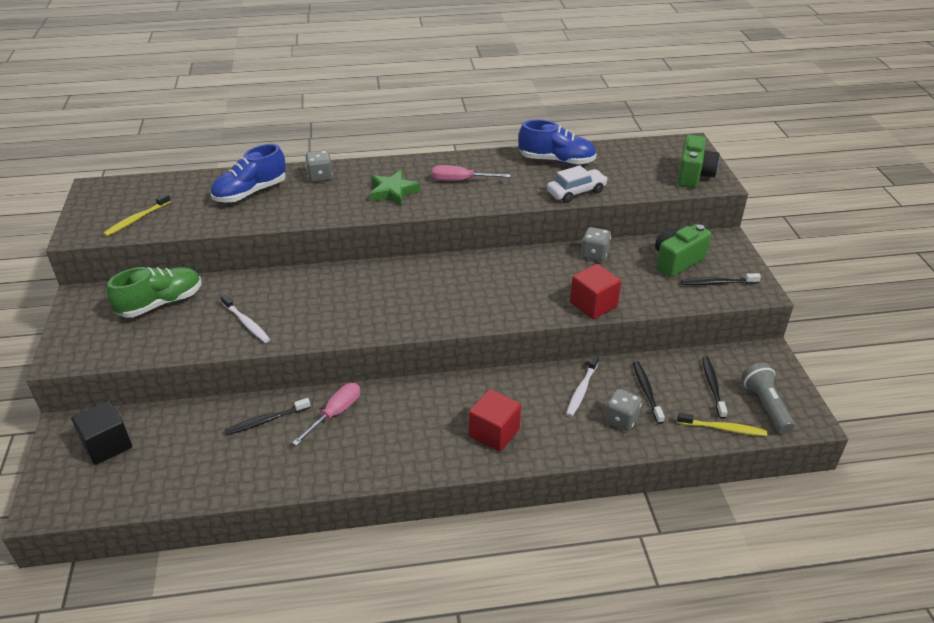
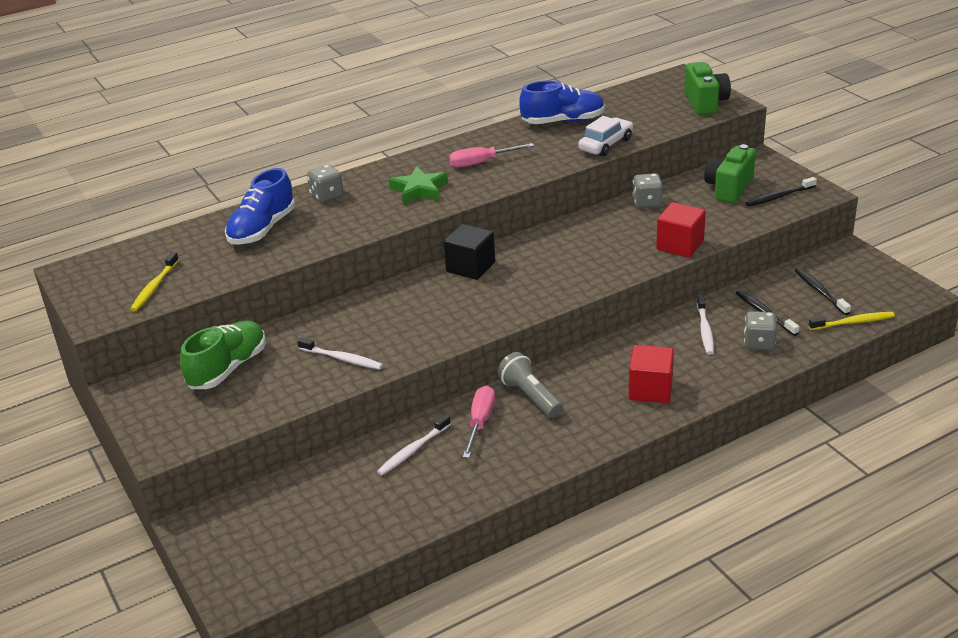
camera: 20 degrees left, 5 degrees down
(107, 445) = (257, 525): black cube -> black cube (470, 267)
(266, 420) = (413, 450): black toothbrush -> white toothbrush
(765, 405) = (876, 293): grey flashlight -> grey flashlight (530, 396)

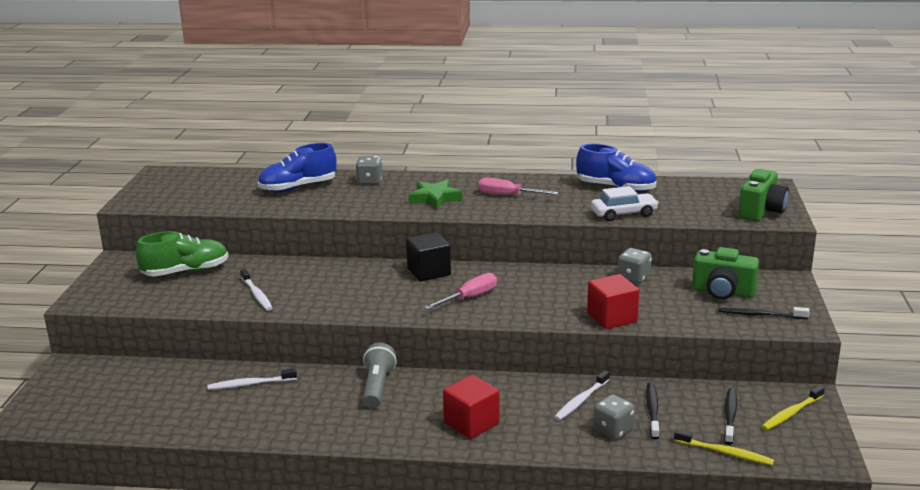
camera: 35 degrees right, 10 degrees down
(154, 287) = (185, 198): yellow toothbrush -> yellow toothbrush (791, 413)
(480, 422) = (318, 387): pink screwdriver -> pink screwdriver (469, 298)
(728, 188) = (722, 292): green camera -> green camera turned 135 degrees counterclockwise

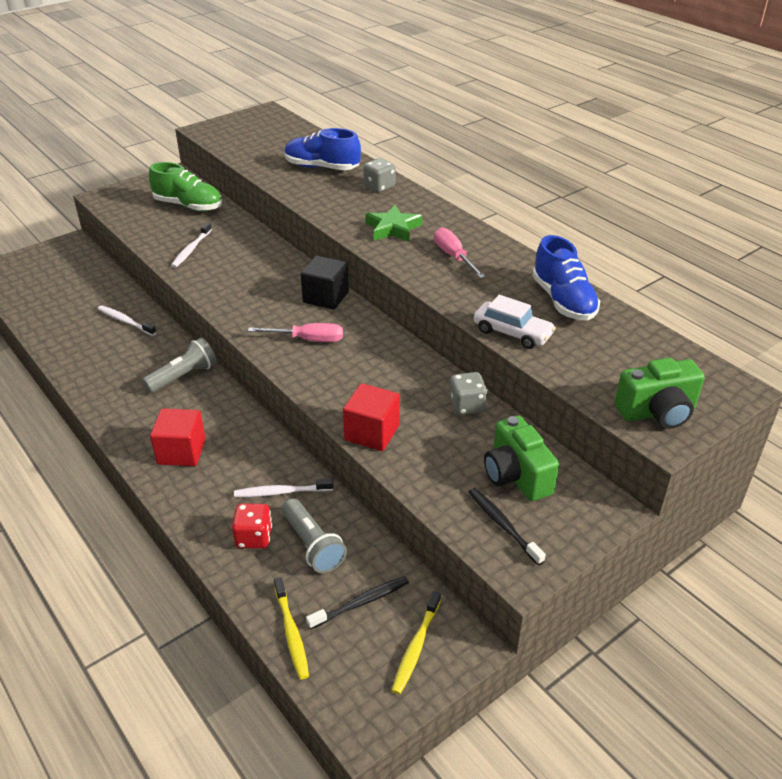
camera: 45 degrees right, 15 degrees up
(613, 430) = (254, 537): grey dice -> red dice
(652, 411) = (312, 545): black toothbrush -> grey flashlight
(791, 413) = (416, 647): yellow toothbrush -> yellow toothbrush turned 75 degrees counterclockwise

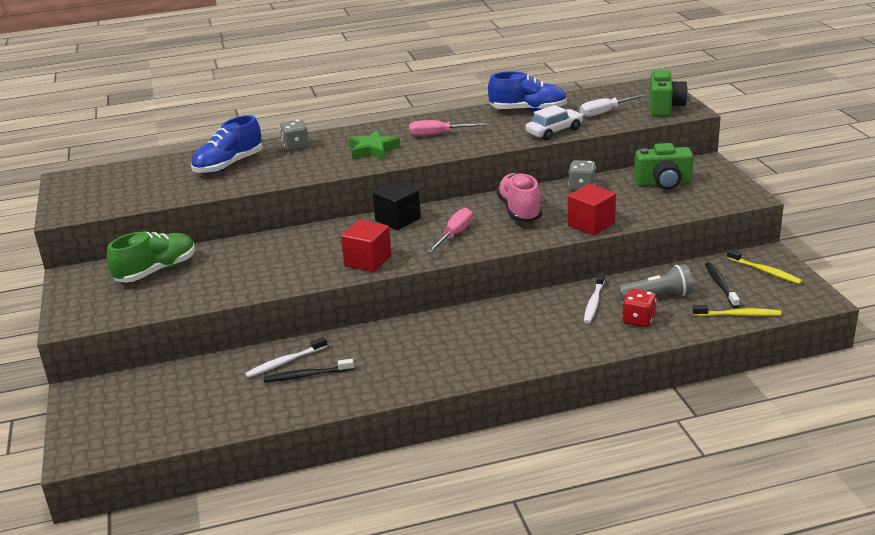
camera: 65 degrees left, 10 degrees down
(181, 452) = (517, 344): red cube -> red cube (368, 261)
(183, 376) = (408, 335): grey flashlight -> none
(191, 249) = (249, 276): white toothbrush -> none
(382, 371) = (519, 210): none -> pink shoe
(503, 525) = (707, 195): black toothbrush -> black toothbrush (307, 375)
(600, 362) = (605, 112): none -> white screwdriver

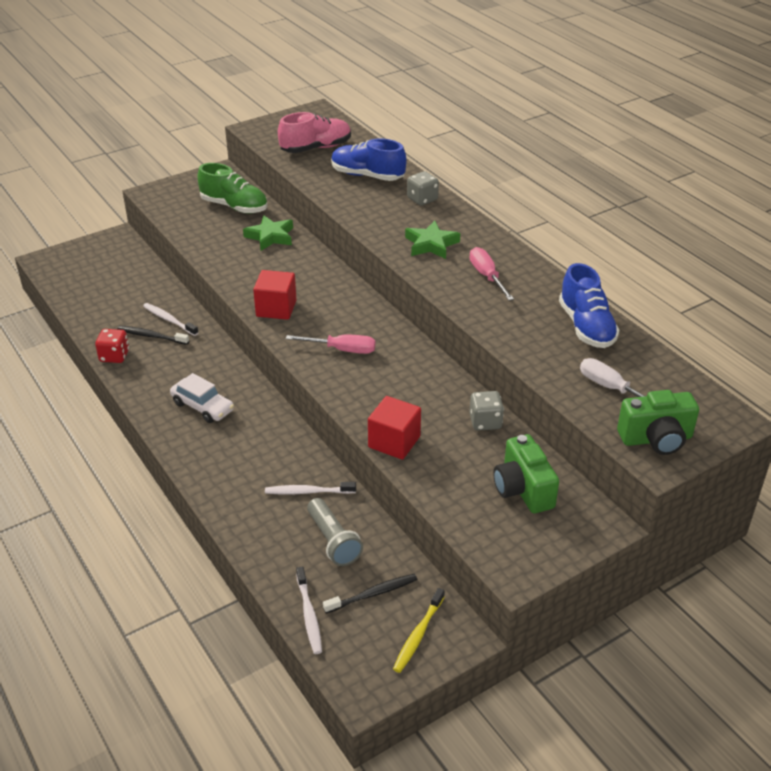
camera: 70 degrees right, 10 degrees up
(236, 255) = (270, 236): none -> green star
(307, 375) = (151, 336): black toothbrush -> black toothbrush turned 45 degrees counterclockwise
(398, 220) = (362, 308): black cube -> none
(519, 210) = (409, 384): pink shoe -> pink shoe (316, 148)
(554, 131) = (532, 356): white car -> white car (203, 407)
(638, 320) = (280, 531): red dice -> red dice (114, 356)
(738, 315) = (309, 614): yellow toothbrush -> white toothbrush

